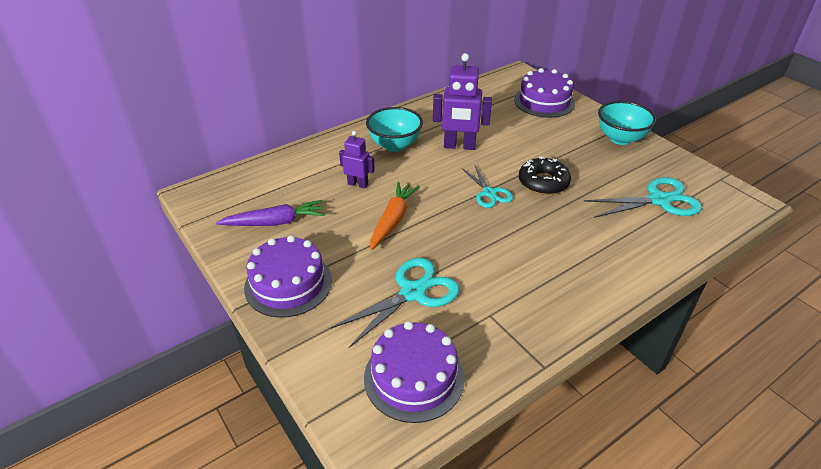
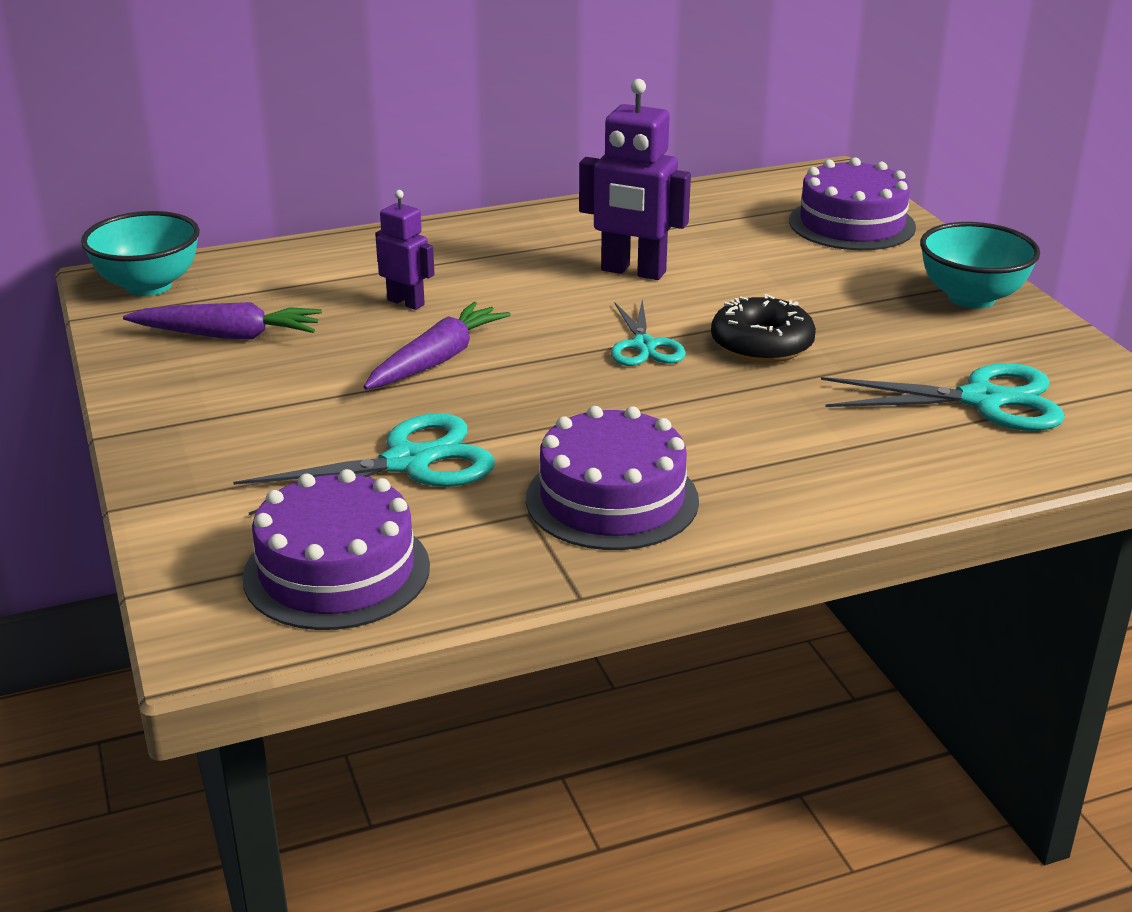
camera: 15 degrees right, 10 degrees down
(288, 284) = (200, 419): purple cake -> purple cake (612, 499)
(393, 220) = (437, 360): orange carrot -> purple carrot
(394, 145) = (510, 256): turquoise bowl -> turquoise bowl (149, 286)

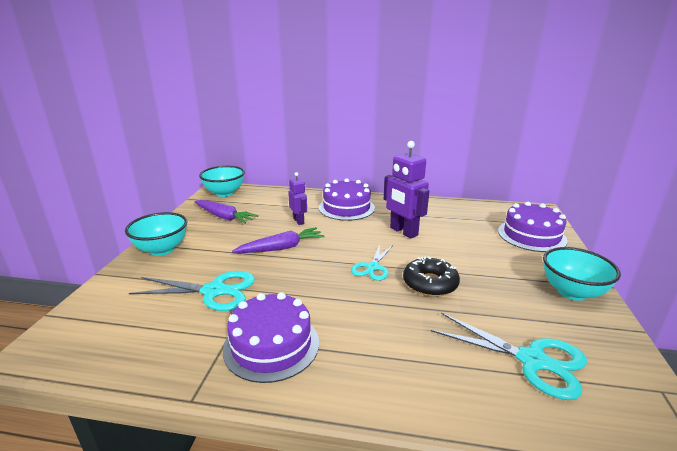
camera: 30 degrees right, 5 degrees down
(187, 431) = (162, 250): none -> turquoise bowl
(337, 571) = (121, 335): purple cake -> purple cake (346, 208)

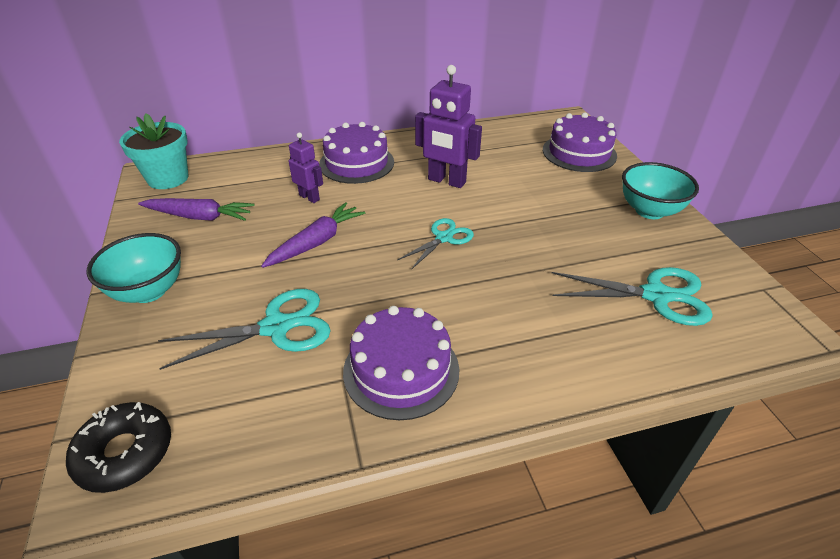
camera: 25 degrees left, 15 degrees up
(224, 193) = (168, 178): turquoise bowl -> turquoise flower pot
(372, 267) = (444, 238): turquoise scissors -> turquoise scissors turned 135 degrees counterclockwise
(430, 283) = (517, 240): black donut -> black donut (125, 453)

